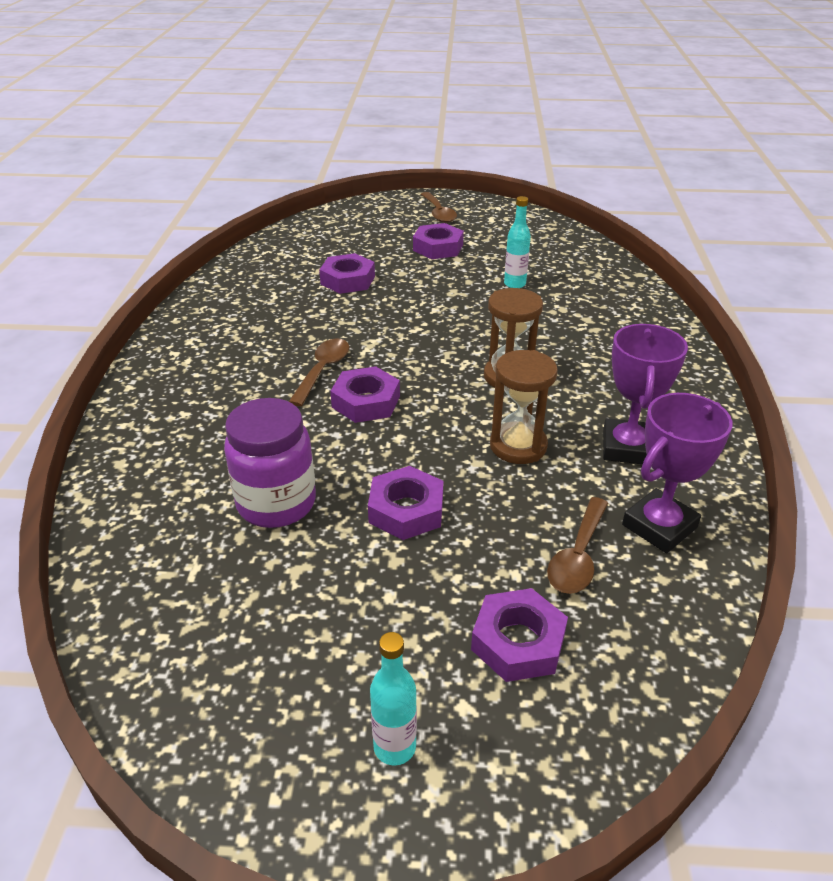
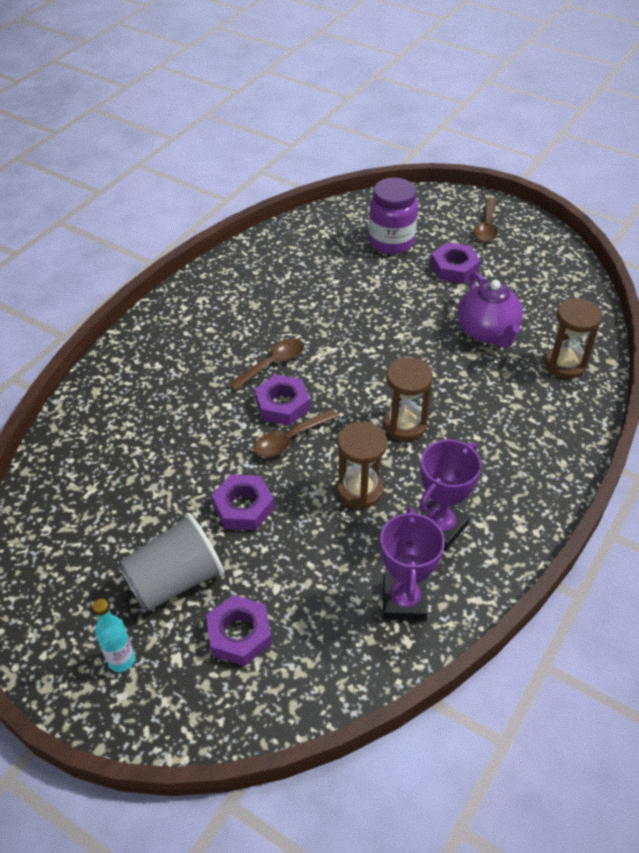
camera: 30 degrees right, 10 degrees up
(276, 503) = (167, 464): purple jar -> purple jar (391, 242)
(348, 280) = (354, 279): purple nut -> none
(389, 620) = (175, 580): none -> grey cup
(514, 284) = (487, 332): turquoise bottle -> purple teapot
(578, 556) = (327, 595): brown spoon -> brown spoon (290, 439)
(605, 287) = (565, 364): none -> brown hourglass
(659, 526) = (404, 601): purple trophy -> purple trophy turned 75 degrees counterclockwise

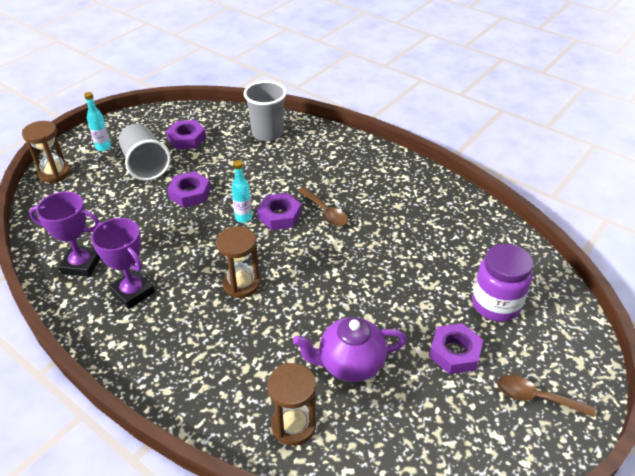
camera: 95 degrees right, 5 degrees down
(97, 438) = (267, 133): none -> grey cup
(239, 634) = (96, 189): purple nut -> purple nut (187, 139)
(290, 439) = (243, 218): brown spoon -> turquoise bottle
(360, 490) = (184, 251): brown hourglass -> brown hourglass (54, 173)

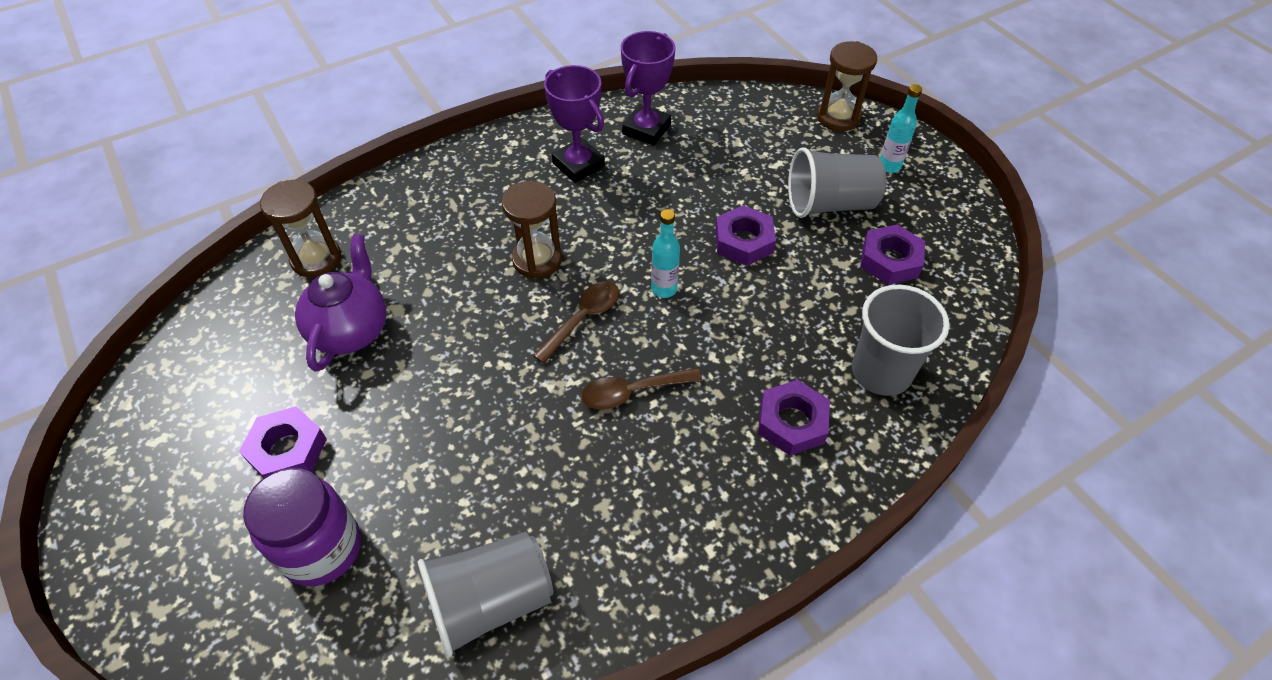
camera: 110 degrees right, 10 degrees up
(133, 292) = (578, 165): purple trophy -> purple trophy turned 75 degrees clockwise
(279, 215) = (650, 332): purple nut -> purple nut (792, 422)
(470, 229) = (490, 601): none -> grey cup
(536, 397) = (161, 513): brown spoon -> brown spoon (583, 318)

